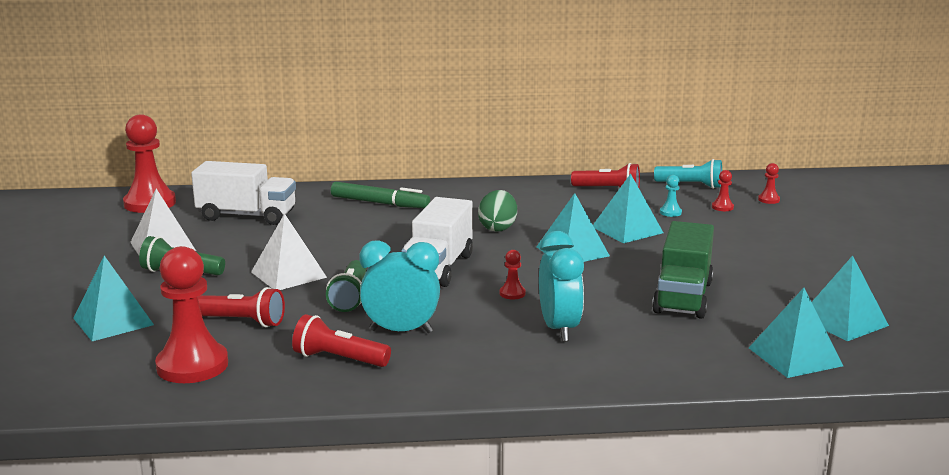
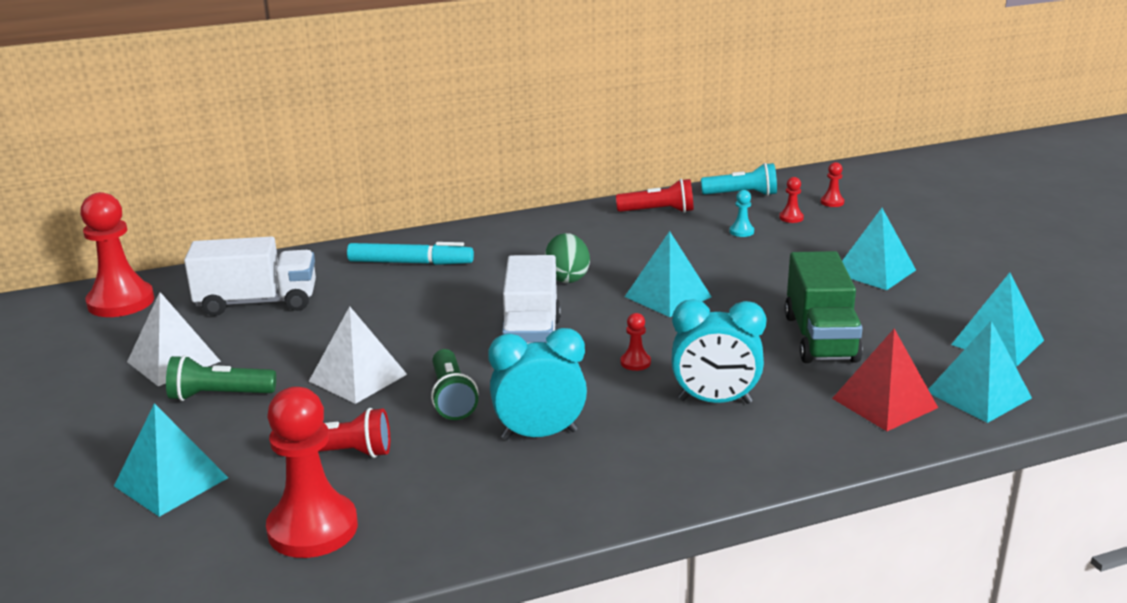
camera: 15 degrees left, 5 degrees up
(339, 359) = (489, 486): red flashlight -> none
(380, 203) = (410, 263): green marker -> turquoise marker
(559, 329) = (715, 401): turquoise clock -> turquoise clock turned 120 degrees clockwise
(627, 230) = (709, 260): turquoise pyramid -> turquoise pyramid (874, 271)
(705, 350) = (884, 403): none -> red pyramid

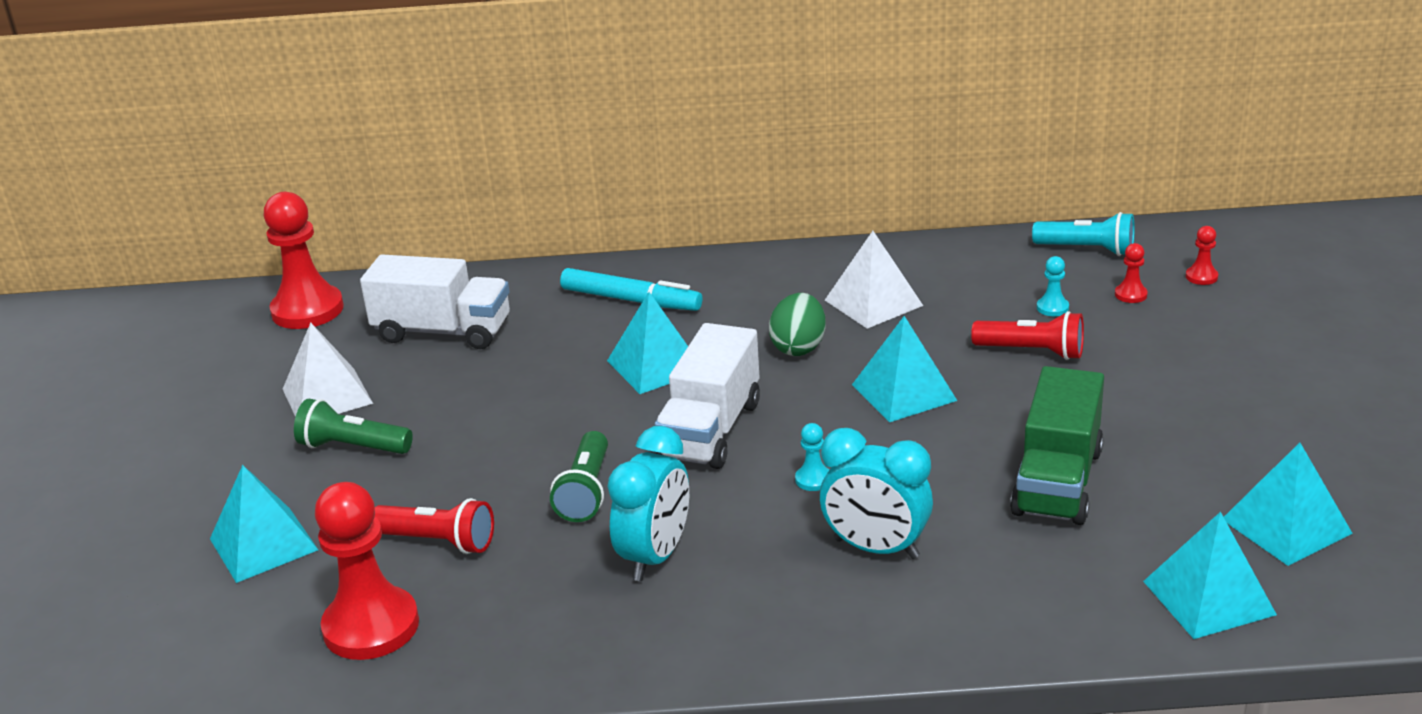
camera: 20 degrees right, 5 degrees up
(358, 377) = (501, 448): white pyramid -> white pyramid (873, 302)
(539, 435) = (655, 557): turquoise clock -> turquoise clock turned 105 degrees clockwise
(635, 362) = (813, 480): red pawn -> turquoise pawn
(658, 211) = (964, 263): red flashlight -> red flashlight (1032, 352)
(874, 271) = (1190, 393): turquoise pyramid -> turquoise pyramid (655, 365)
(884, 403) = (1080, 587): red pyramid -> none

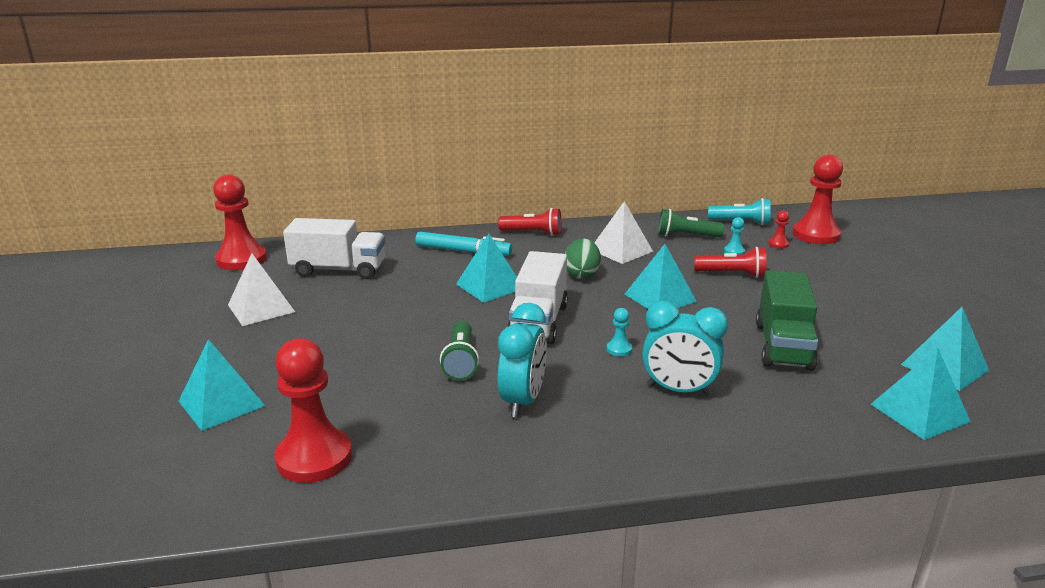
camera: 10 degrees left, 5 degrees down
(353, 447) = (284, 338): green flashlight -> green flashlight (686, 236)
(438, 542) = (357, 397): red flashlight -> red flashlight (533, 233)
(1201, 277) = (816, 235): red pawn -> red pawn, size x2.36

